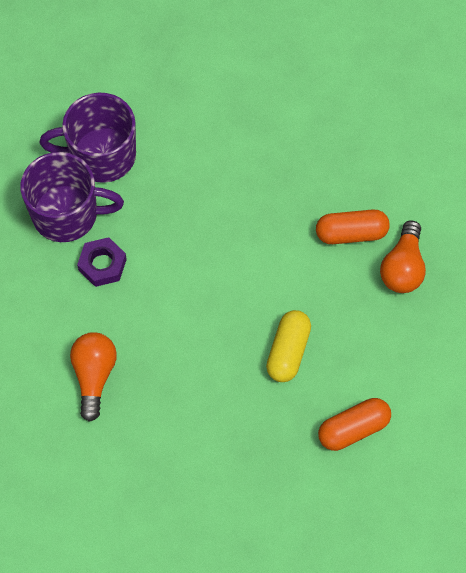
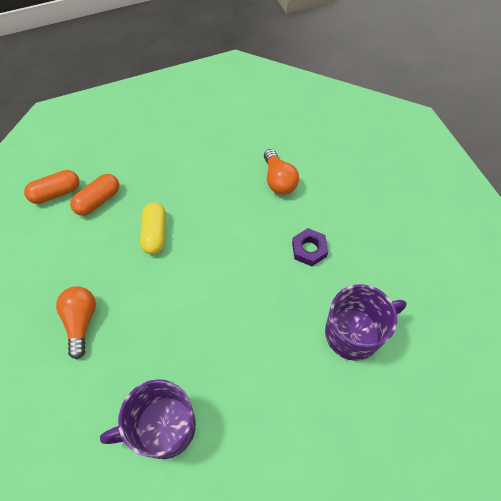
camera: 160 degrees right, 5 degrees down
(67, 214) = (354, 277): purple mug -> purple mug (163, 427)
(351, 233) = (129, 336): orange capsule -> orange capsule (56, 193)

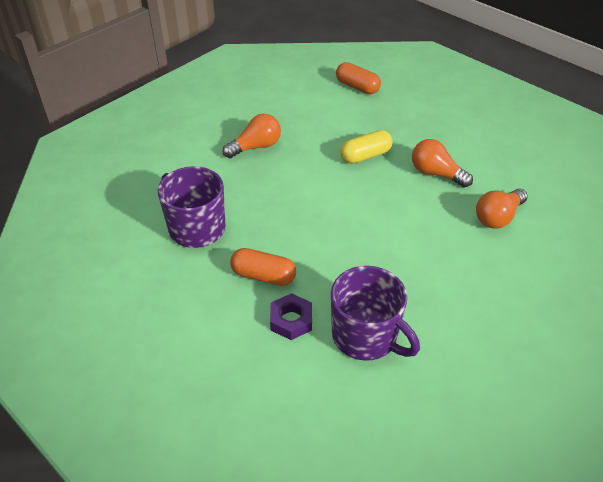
camera: 65 degrees right, 15 degrees down
(98, 200) = (370, 111): orange capsule -> orange capsule (263, 276)
(209, 194) = (436, 174): none -> orange light bulb
(309, 249) = (435, 268): purple nut -> purple nut (291, 320)

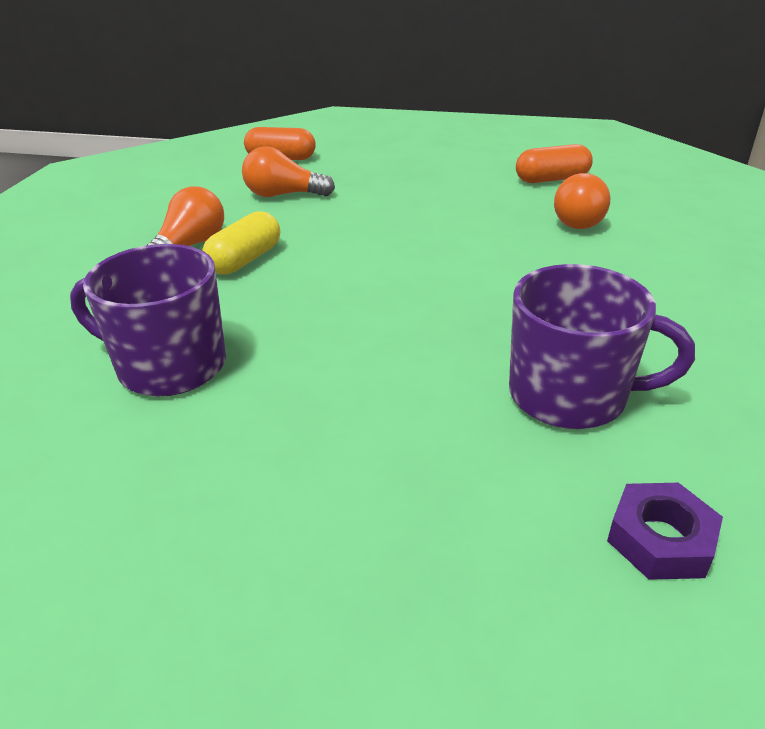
camera: 30 degrees left, 10 degrees down
(263, 276) = (341, 384): orange capsule -> orange capsule (552, 179)
(291, 320) = (442, 423): purple nut -> purple nut (660, 539)
(365, 156) = (357, 212): yellow capsule -> yellow capsule (245, 260)
(436, 174) = (463, 204): orange light bulb -> orange light bulb (283, 195)

